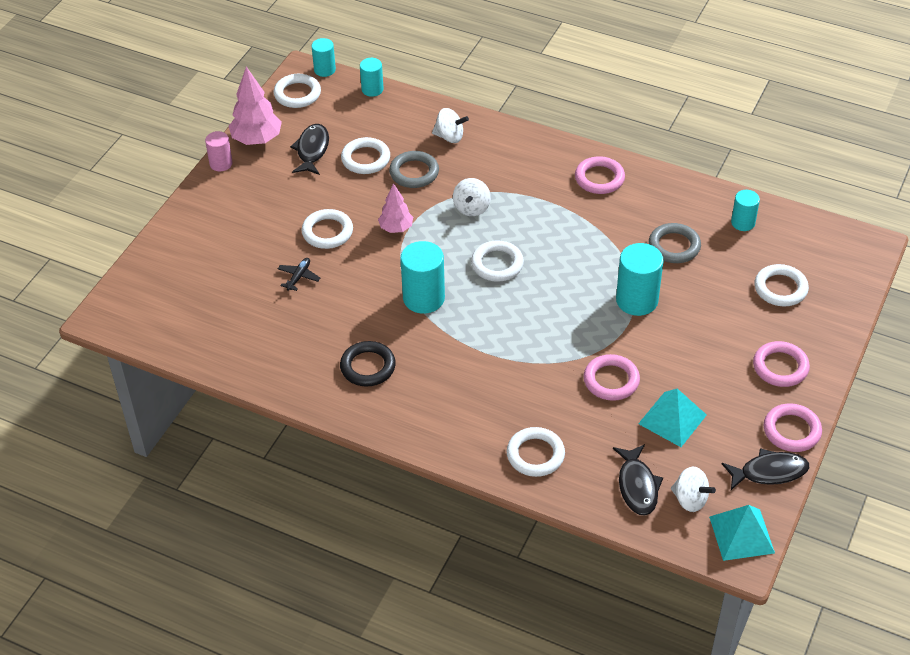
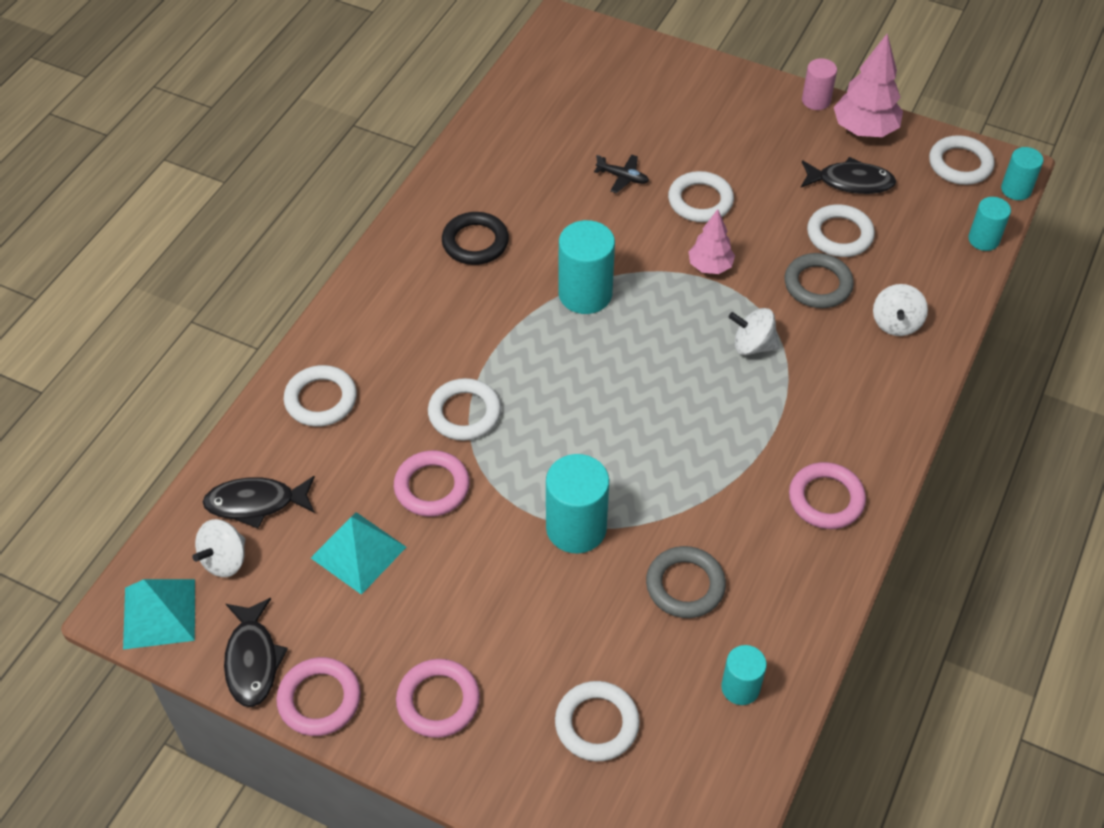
camera: 90 degrees right, 5 degrees up
(497, 264) = (646, 370): white ring -> white ring (464, 413)

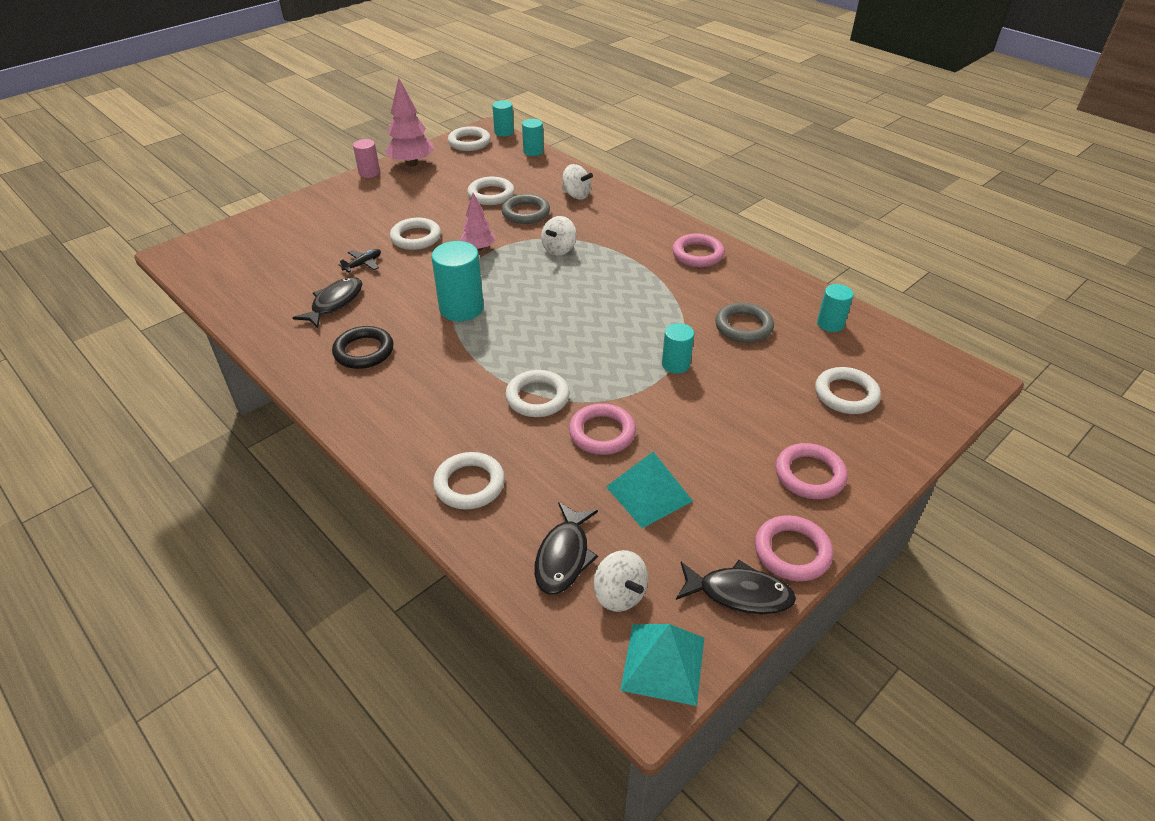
camera: 70 degrees left, 10 degrees down
(576, 528) = (675, 364): turquoise cylinder -> turquoise cylinder, size x0.59
(850, 182) = (450, 179): black fish -> black fish (335, 303)

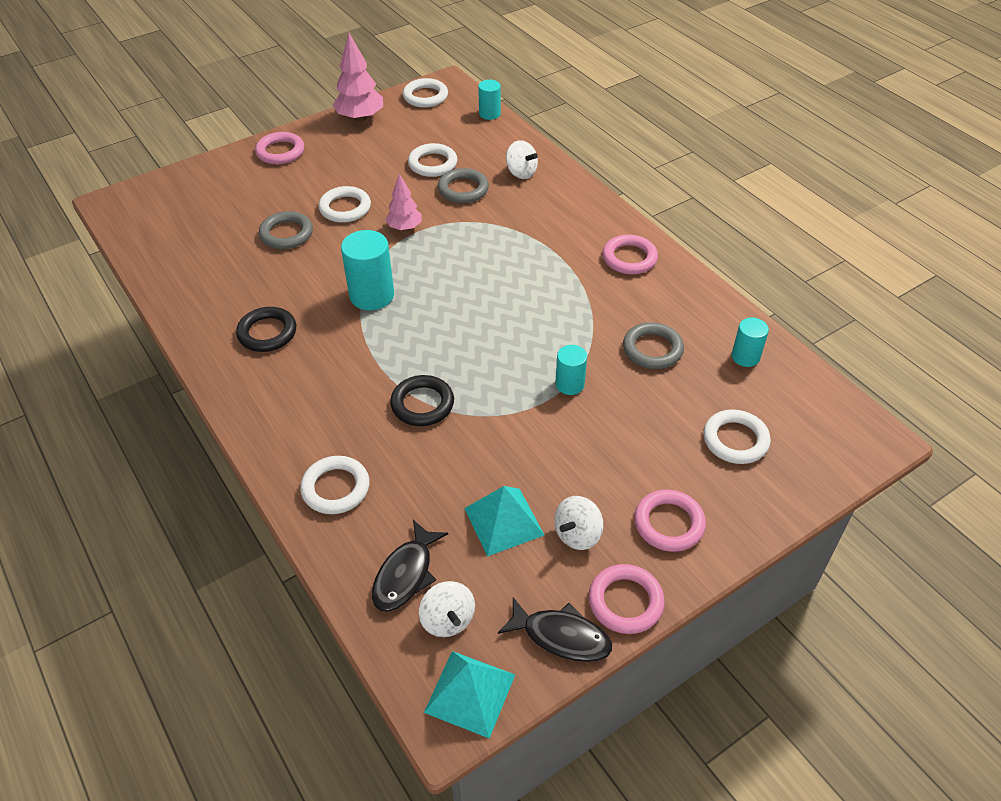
camera: 10 degrees right, 5 degrees up
(335, 303) = (250, 275): black fish -> none
(363, 264) = (286, 234): black plane -> grey ring
(369, 173) = (315, 125): pink cylinder -> none
(504, 132) = (464, 87): turquoise cylinder -> none
(537, 397) = (422, 404): white ring -> black ring
(559, 249) = (486, 237): white spinning top -> white spinning top (577, 534)
(602, 433) = (475, 451): pink ring -> pink ring (280, 152)

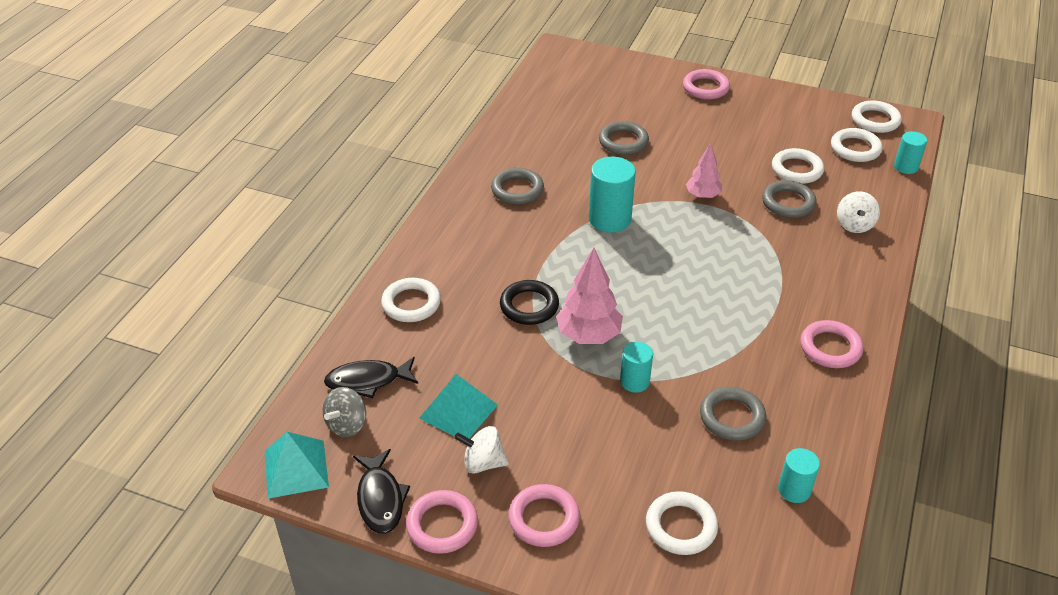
camera: 55 degrees right, 5 degrees down
(267, 333) = (517, 190): black ring -> grey ring
(345, 208) = (686, 153): white ring -> white ring (855, 148)
(360, 118) = (798, 102): pink tree -> pink tree (589, 335)
(448, 620) = (347, 424): white spinning top -> grey spinning top

